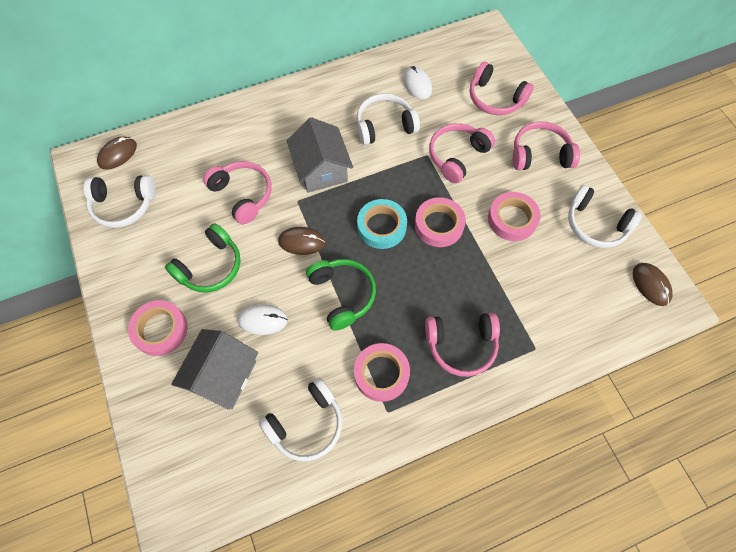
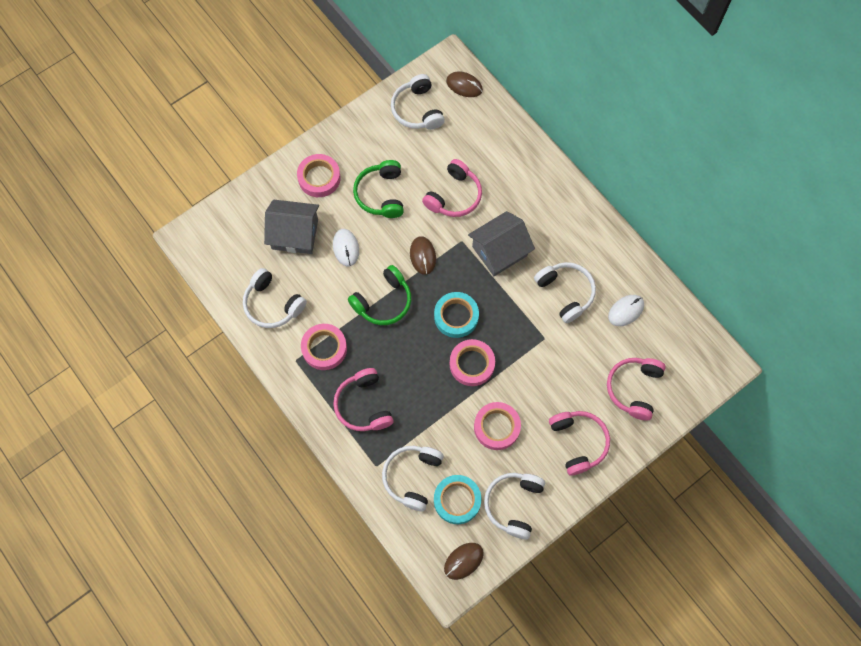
camera: 75 degrees right, 5 degrees up
(210, 266) = (381, 194): green headphones -> green headphones turned 60 degrees clockwise
(457, 156) = (551, 365): pink headphones -> none
(553, 313) = (412, 477): none -> white headphones
(585, 275) = (457, 500): none -> turquoise tape

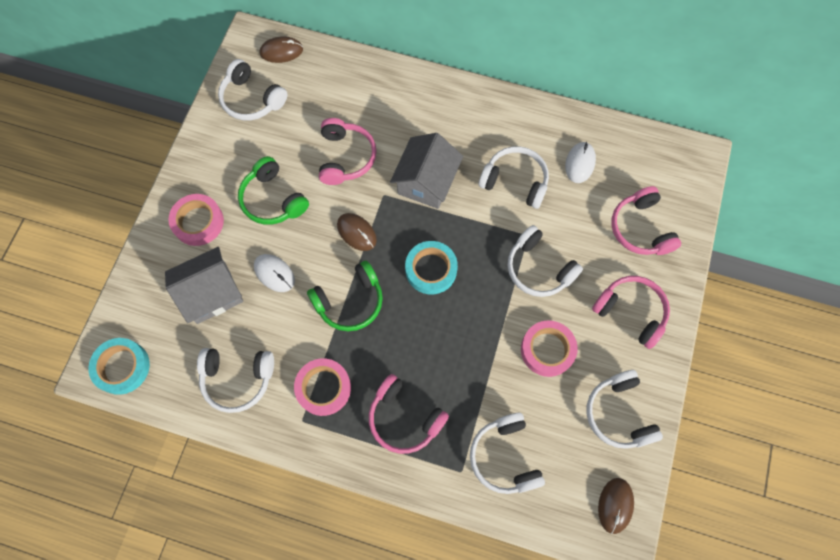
camera: 35 degrees left, 0 degrees up
(383, 301) = (350, 302): green headphones -> green headphones turned 45 degrees clockwise
(457, 500) = (564, 449): turquoise tape -> turquoise tape (122, 367)
(472, 364) = (479, 305): pink tape -> none
(534, 367) = (538, 269): none -> white headphones

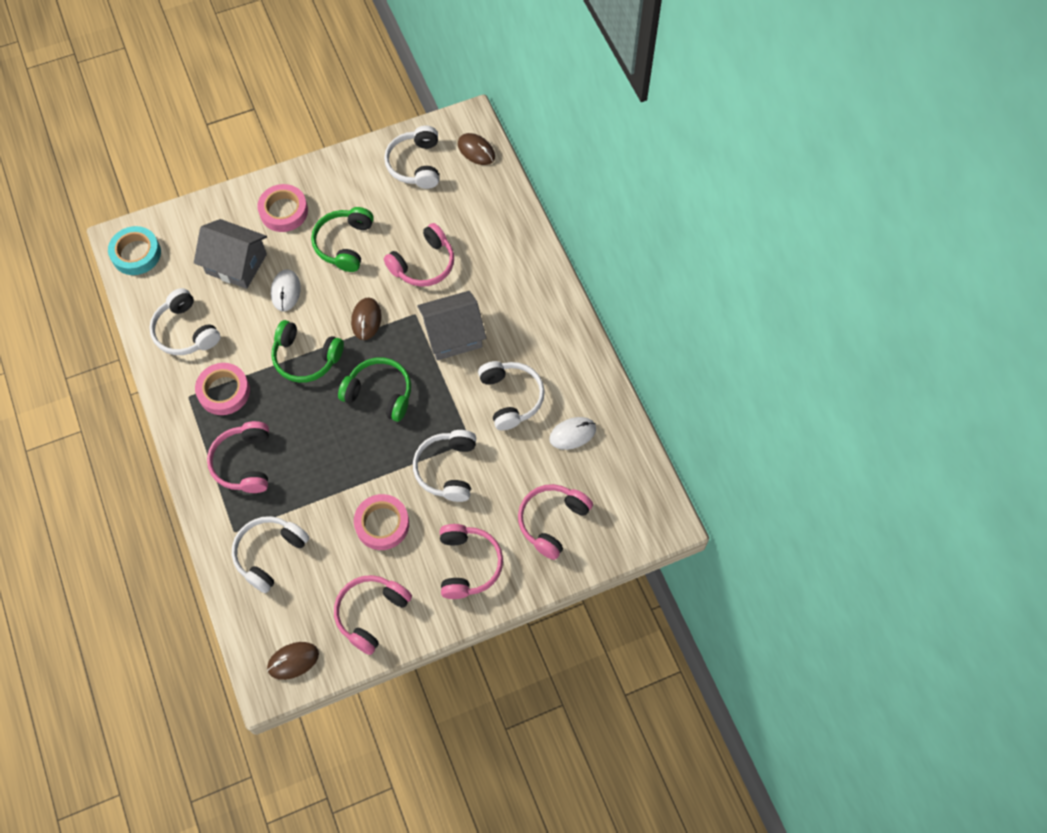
camera: 50 degrees right, 5 degrees down
(431, 269) = (380, 393): turquoise tape -> green headphones
(618, 414) = (371, 613): white headphones -> pink headphones

